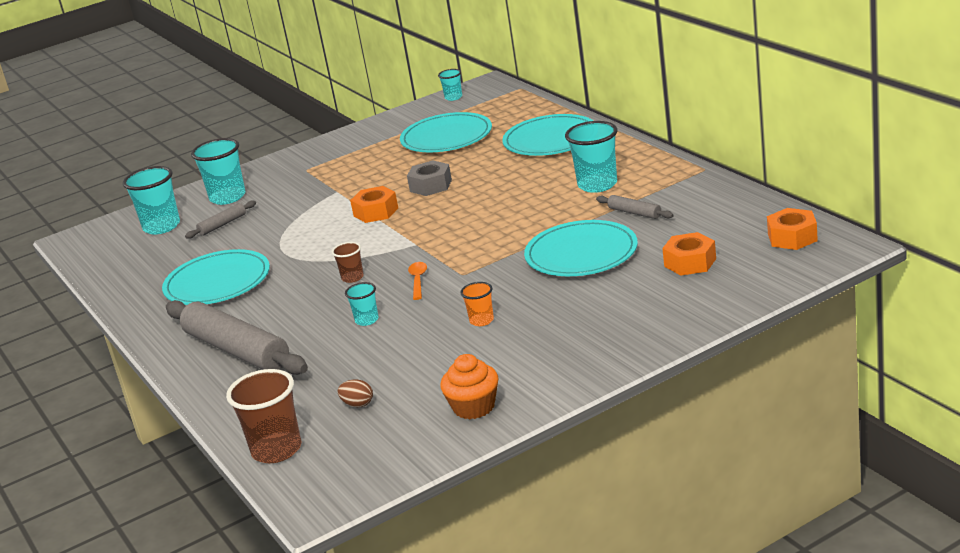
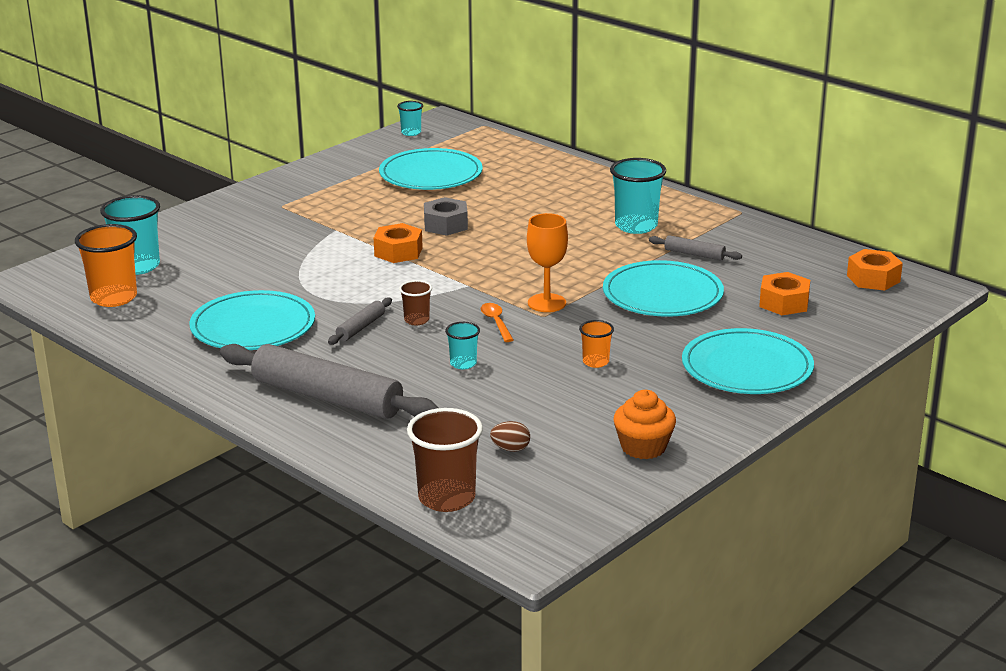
camera: 20 degrees left, 0 degrees up
(127, 255) = (114, 298): none -> orange cup
(222, 225) = (215, 264): grey rolling pin -> grey rolling pin (361, 327)
(227, 197) = (201, 235): turquoise cup -> none
(473, 262) = (546, 303): none -> orange goblet
(550, 140) = (554, 180): turquoise plate -> turquoise plate (747, 367)

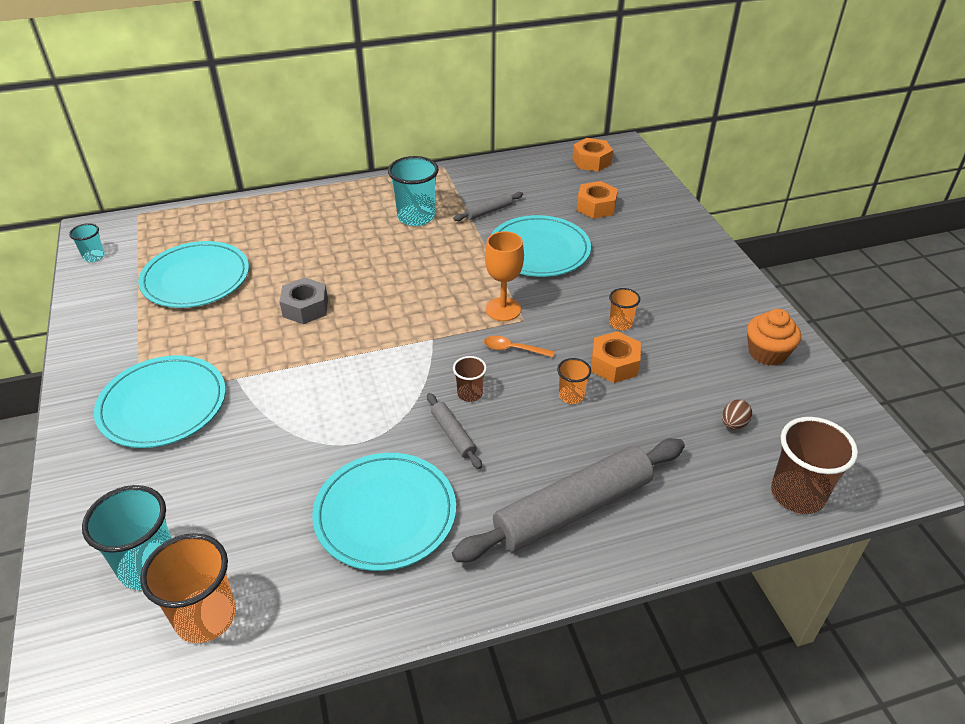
camera: 60 degrees left, 15 degrees up
(398, 252) = (327, 355): orange nut -> orange nut (614, 364)
(463, 363) = (571, 396): turquoise cup -> orange cup
(747, 367) = (678, 259): turquoise plate -> turquoise plate (163, 405)

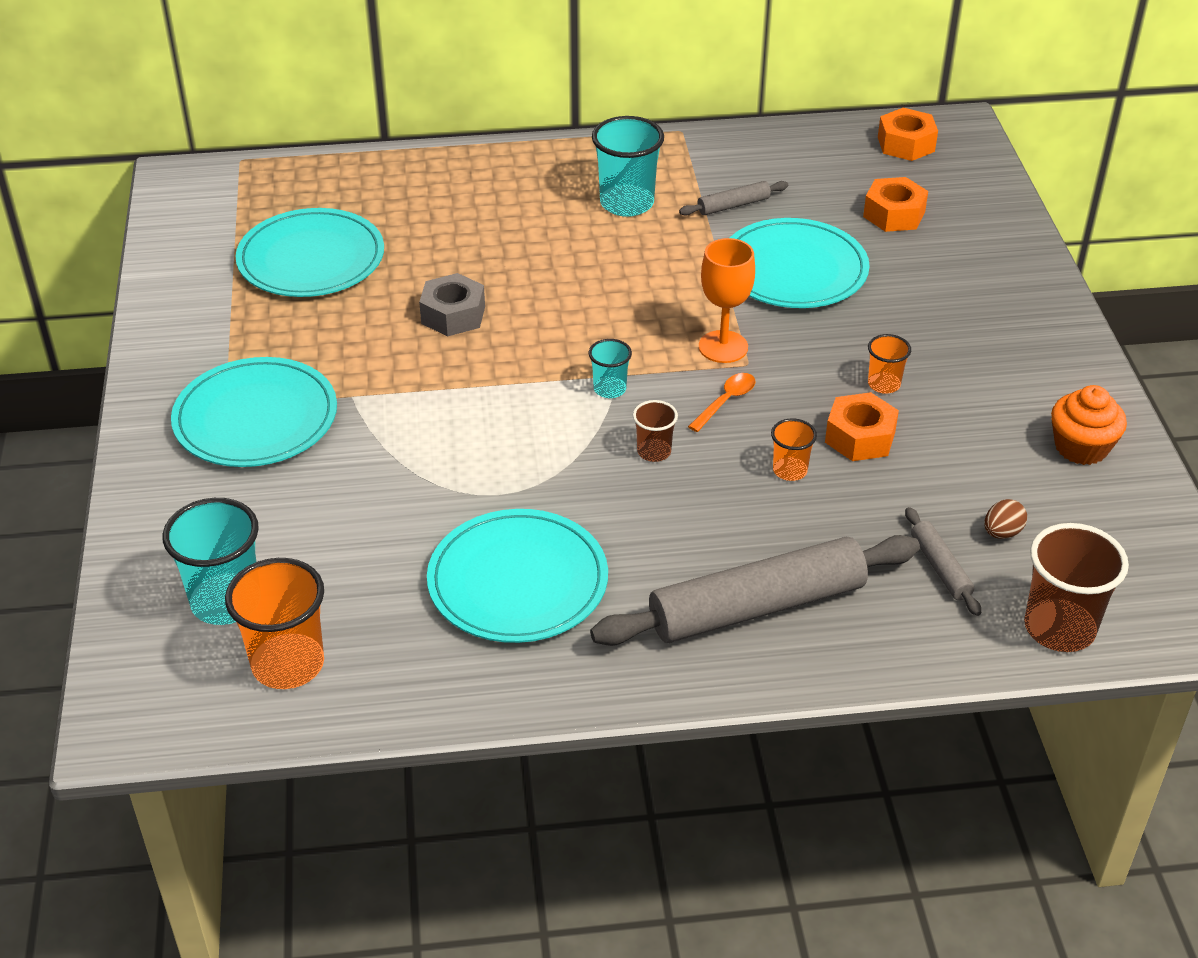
camera: 10 degrees right, 0 degrees up
(94, 257) = (178, 214): turquoise cup -> turquoise cup (609, 389)
(453, 435) = (621, 500): grey rolling pin -> grey rolling pin (940, 568)
(513, 349) = (725, 401): orange spoon -> orange spoon turned 105 degrees clockwise

